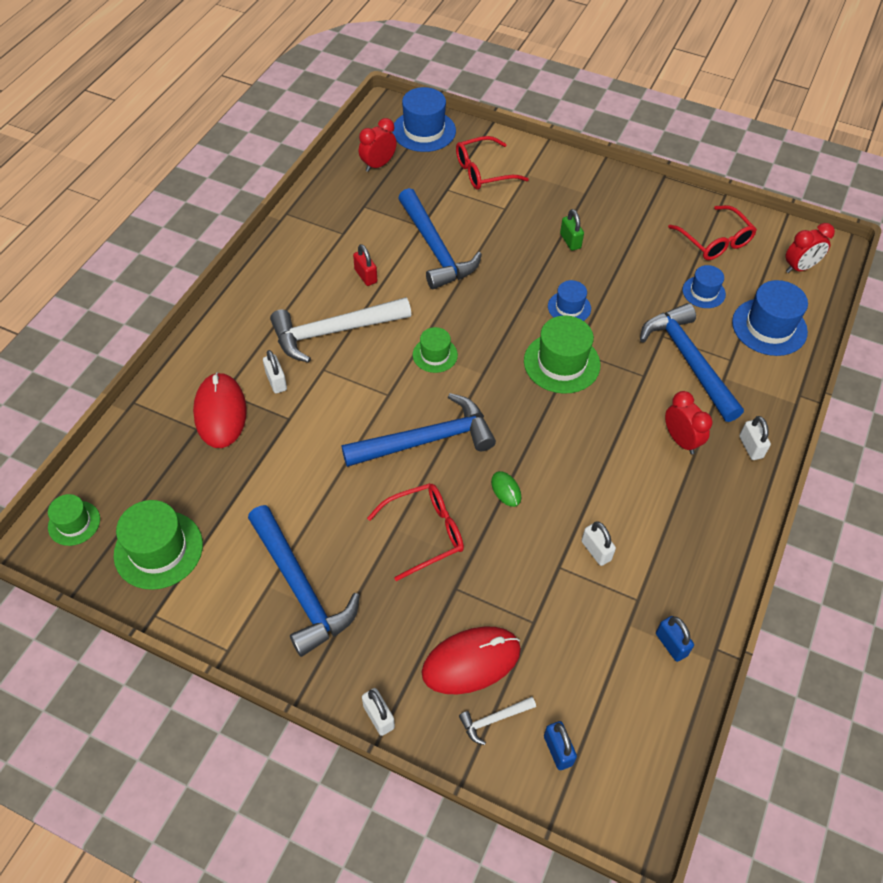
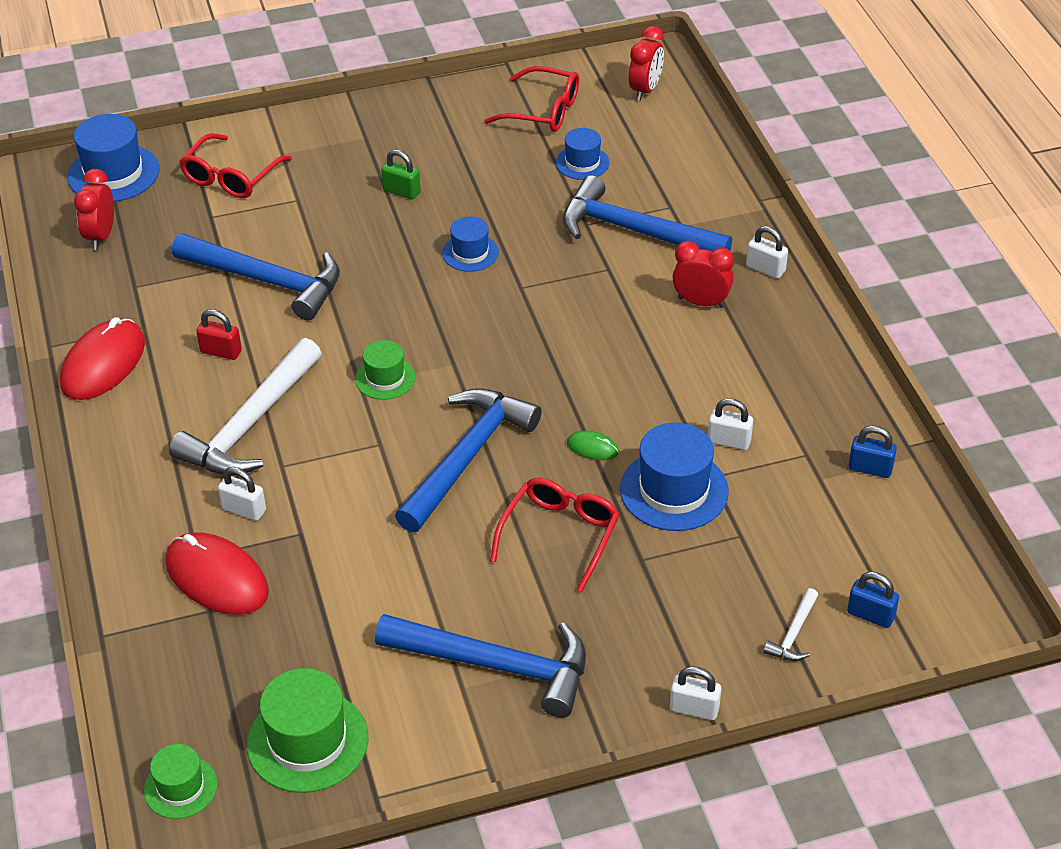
camera: 40 degrees left, 10 degrees down
(471, 661) = (723, 605): red mouse -> red mouse (103, 363)
(561, 363) = (519, 306): green hat -> none
(769, 327) = (673, 158): blue hat -> blue hat (674, 490)

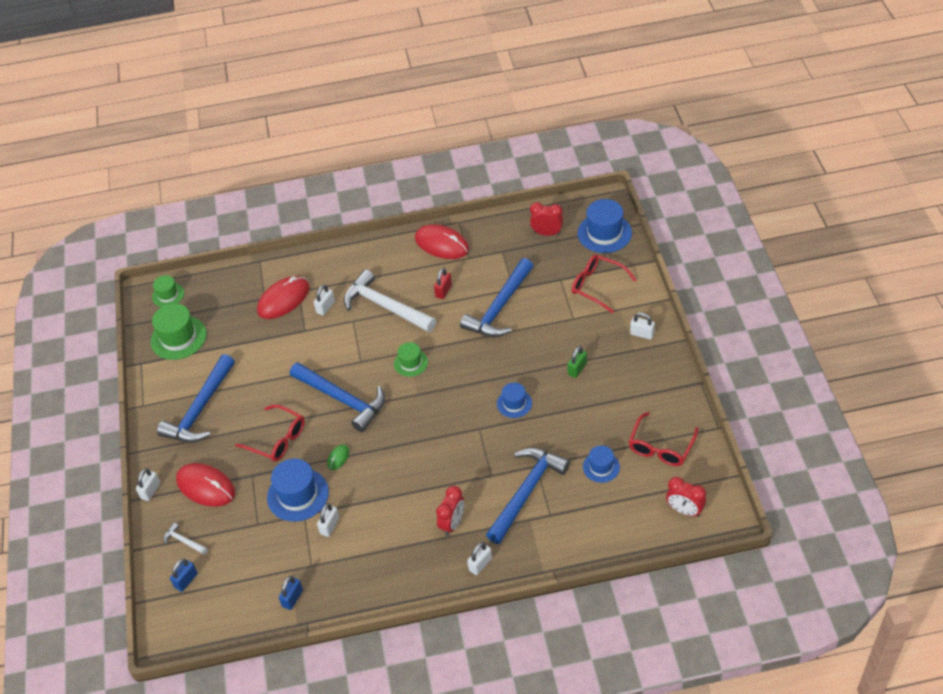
camera: 100 degrees right, 5 degrees up
(334, 131) = (642, 334): none -> white padlock
(674, 623) = (206, 486): none -> red mouse

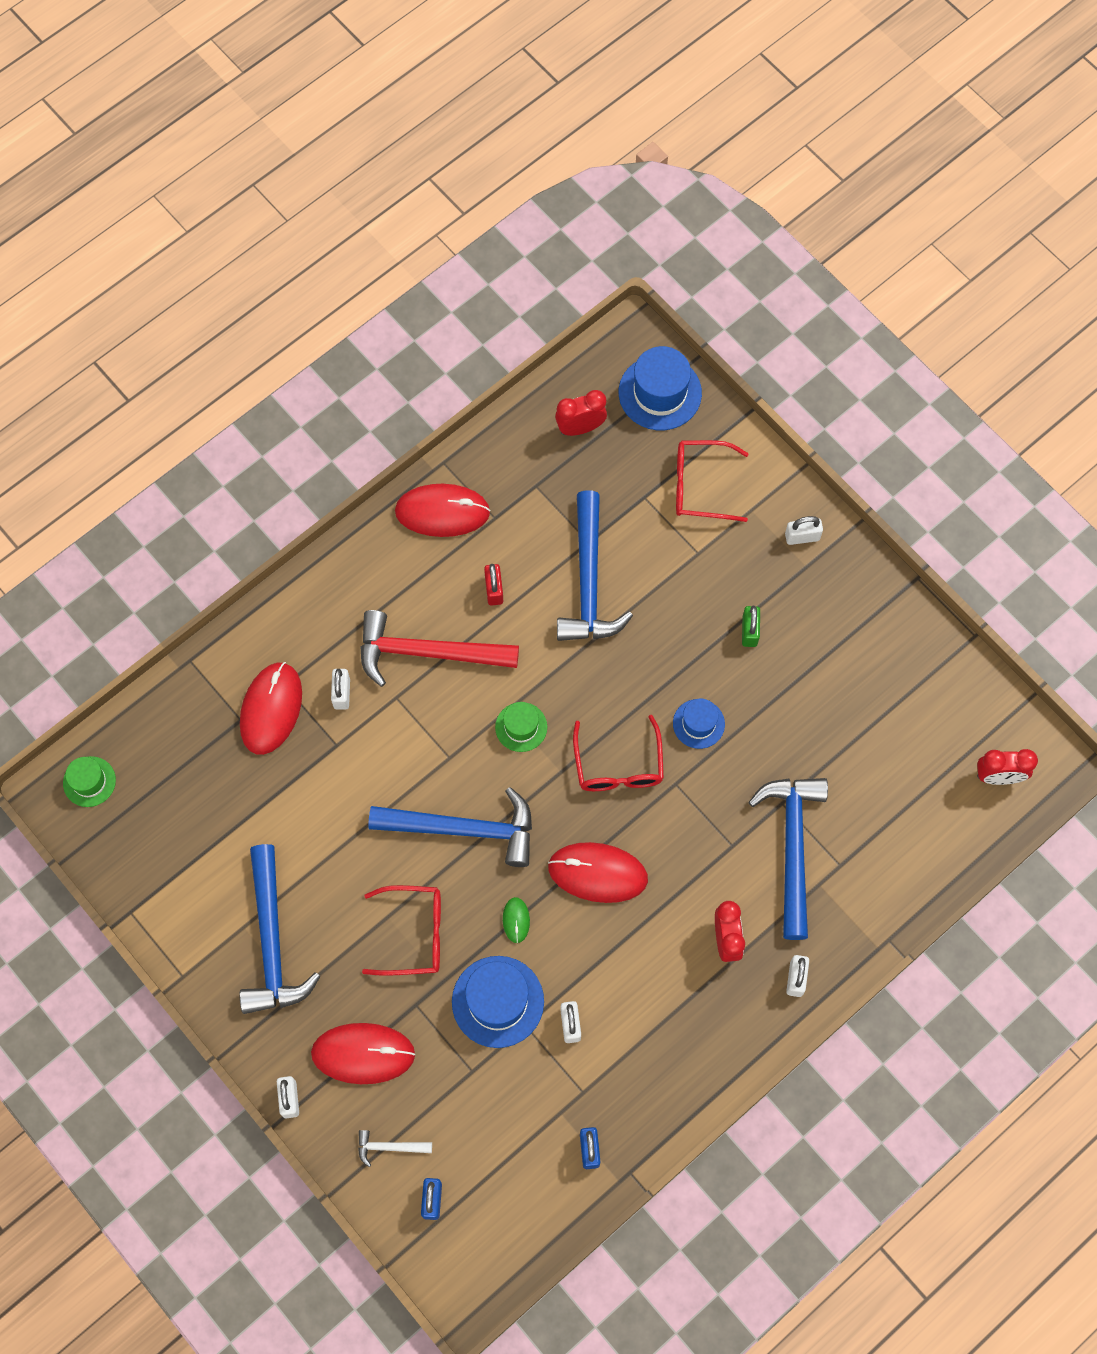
camera: 35 degrees left, 20 degrees up
(178, 337) = (157, 844): green hat -> none
(385, 306) = (427, 653): white hammer -> red hammer
(401, 454) = (597, 873): none -> red mouse
(601, 467) = (863, 764): blue hat -> none
(661, 447) = (920, 699): red glasses -> red glasses (618, 766)

